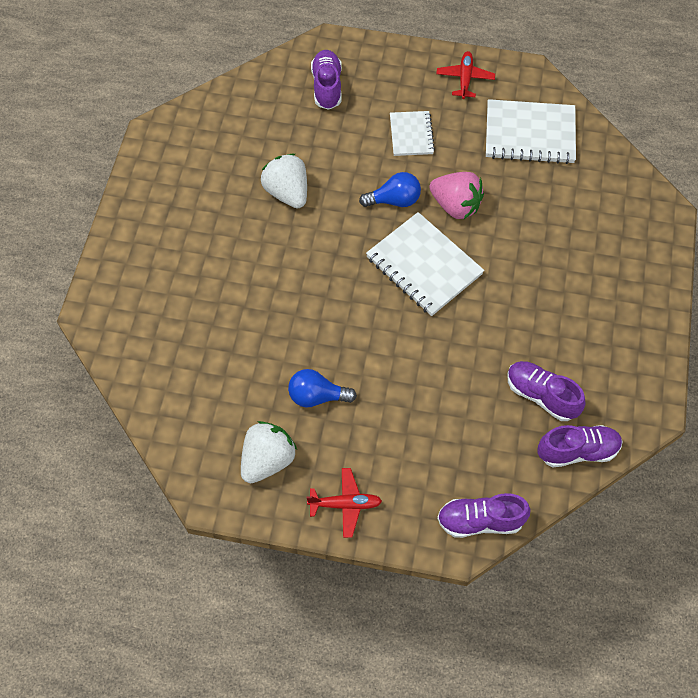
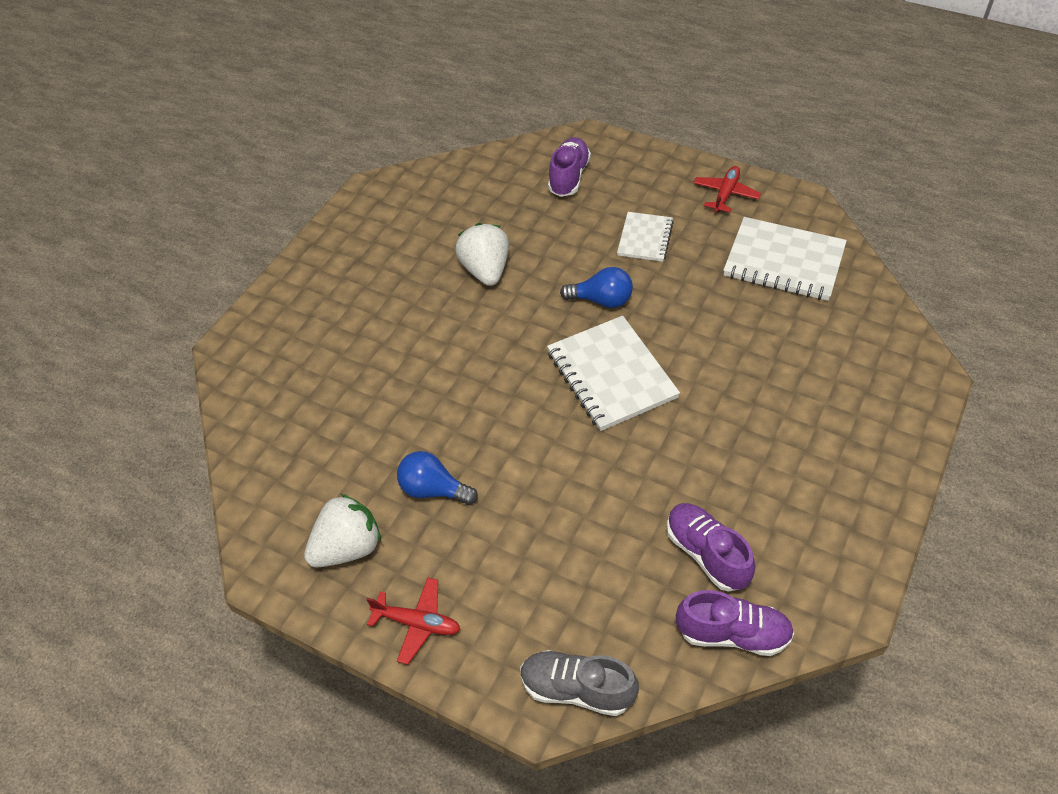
camera: 20 degrees right, 10 degrees down
(455, 206) = (670, 319): pink strawberry -> none
(480, 521) = (577, 689): purple shoe -> grey shoe

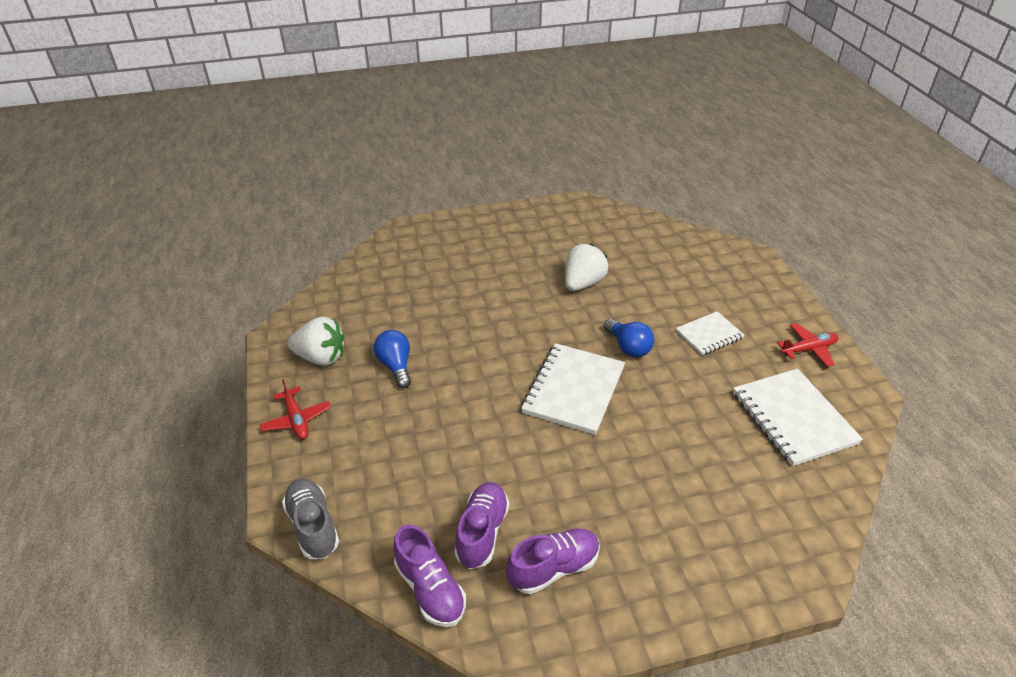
camera: 45 degrees right, 10 degrees down
(569, 177) = (708, 269): purple shoe -> purple shoe (554, 568)

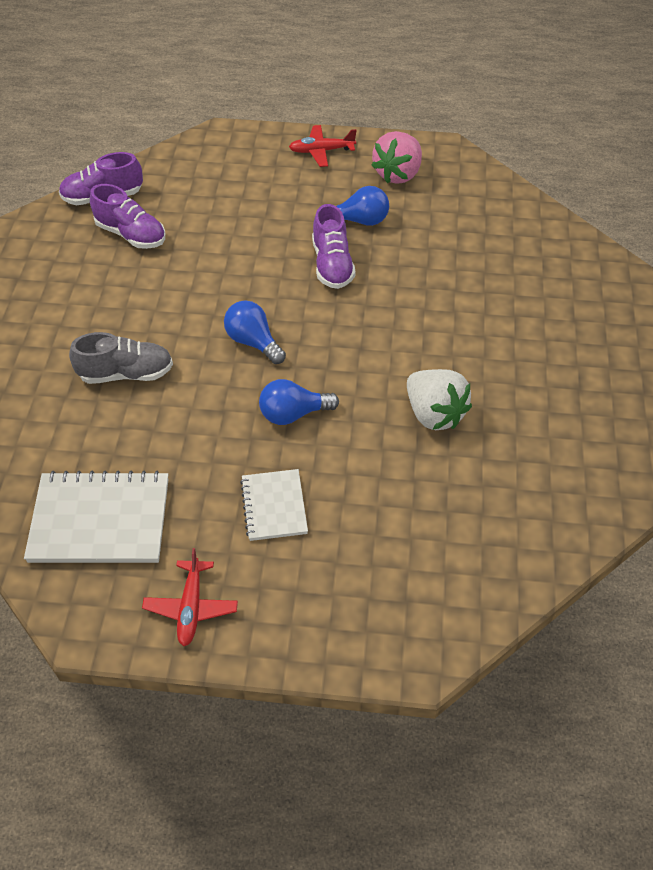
camera: 110 degrees right, 10 degrees up
(313, 526) = (200, 148): grey shoe -> grey shoe (126, 374)
(321, 357) = (398, 174): white strawberry -> pink strawberry
(554, 568) = (70, 266): purple shoe -> purple shoe (332, 265)
(573, 390) = (253, 342): white notebook -> blue light bulb

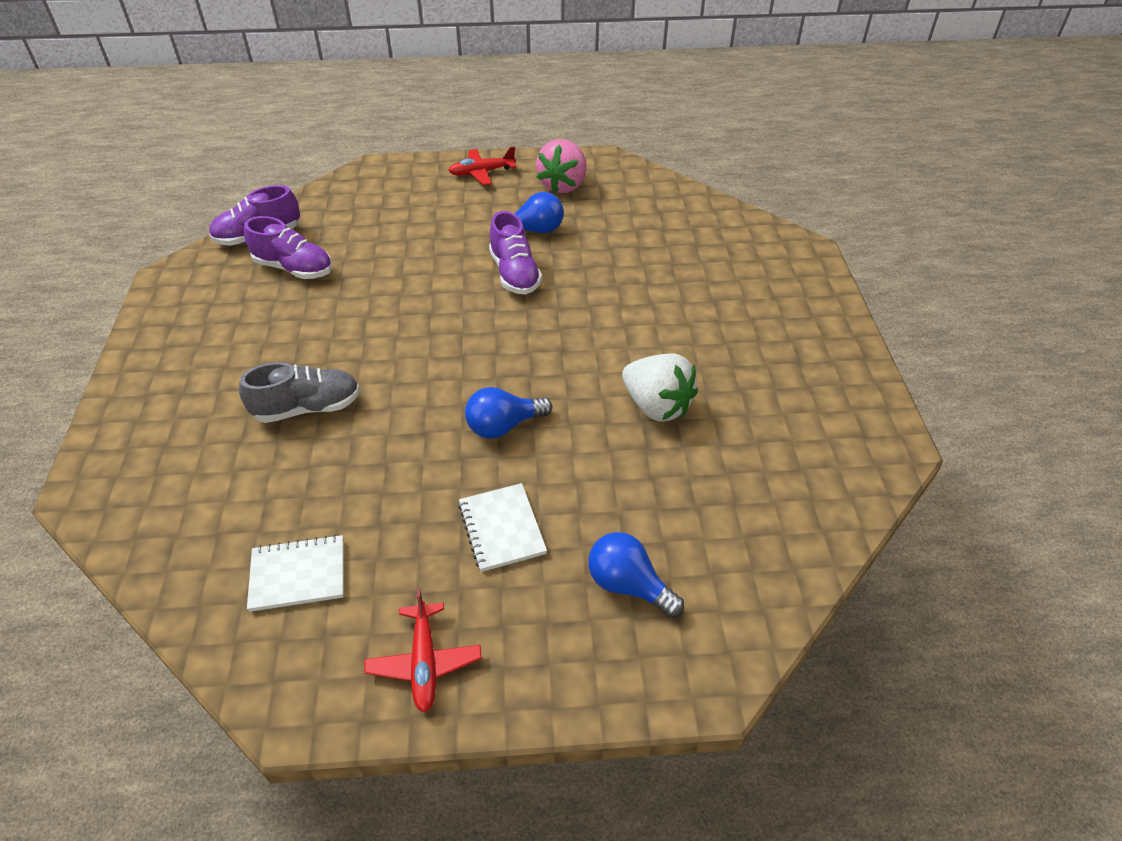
camera: 10 degrees left, 5 degrees down
(100, 520) = (298, 574): white notebook -> white notebook, size x0.59
(253, 342) = (445, 358): blue light bulb -> blue light bulb (628, 585)

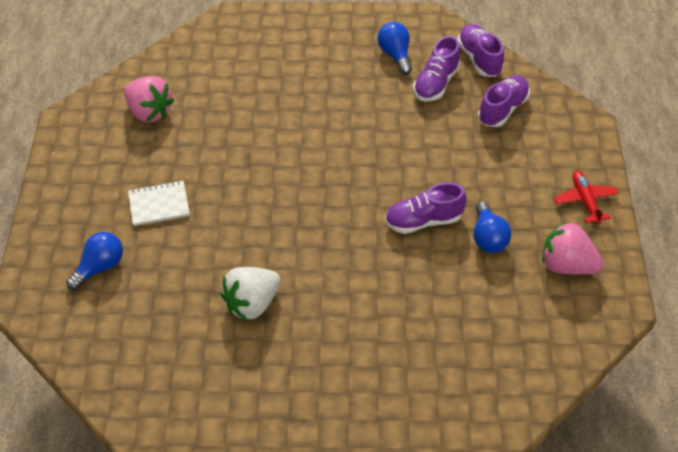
camera: 95 degrees right, 5 degrees up
(298, 574) = (149, 112): white notebook -> pink strawberry
(307, 408) = (282, 104): grey shoe -> none
(347, 220) = (502, 109): none -> purple shoe
(424, 662) = (77, 169): red plane -> none
(503, 426) = (247, 208): blue light bulb -> blue light bulb (395, 55)

